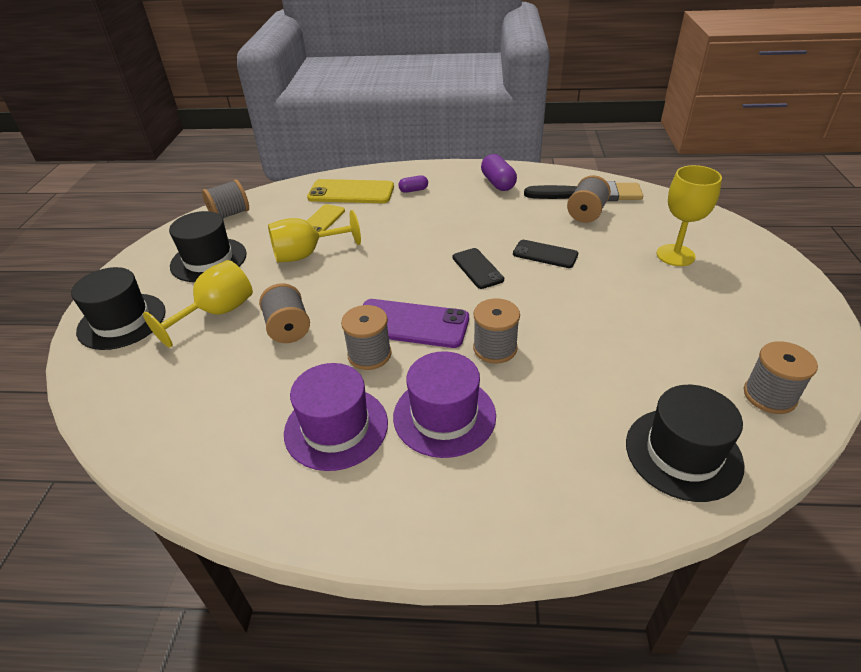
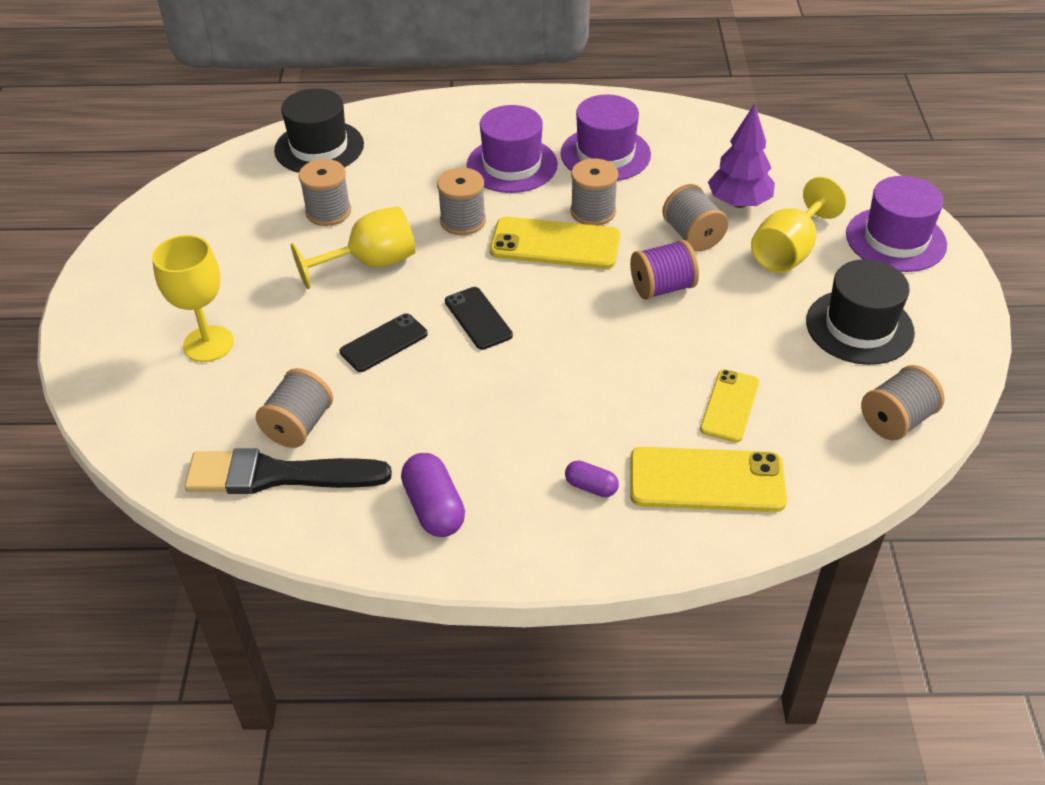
camera: 175 degrees right, 5 degrees up
(122, 321) = (895, 239): black hat -> purple hat
(228, 360) = (739, 203): none -> purple tree
(307, 254) = (721, 339): yellow goblet -> yellow goblet (371, 263)
(333, 287) = (662, 288): none -> purple spool
(411, 324) = (555, 244): purple phone -> yellow phone
(413, 190) = (591, 487): purple capsule -> purple capsule turned 45 degrees clockwise
(545, 254) = (384, 343): black phone -> black phone turned 60 degrees counterclockwise
(769, 395) = (219, 188): grey spool -> grey spool (328, 212)

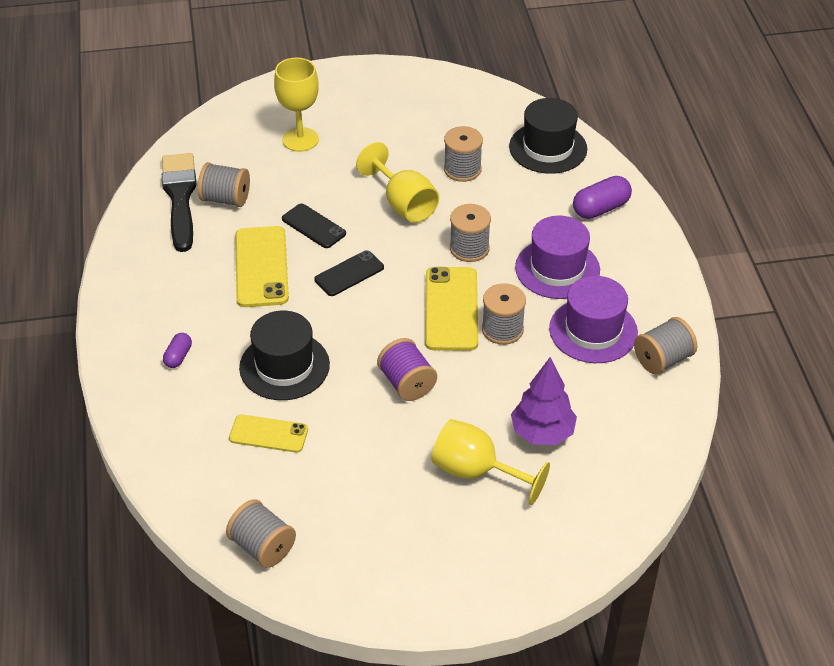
camera: 80 degrees right, 0 degrees up
(434, 508) = (155, 277): purple capsule -> purple capsule (600, 208)
(692, 236) = (483, 401): grey spool -> grey spool (662, 359)
(706, 480) = (188, 422): yellow phone -> yellow phone (261, 267)
(859, 327) = (378, 524): black hat -> black hat (284, 366)
(895, 239) = (513, 558): purple hat -> none

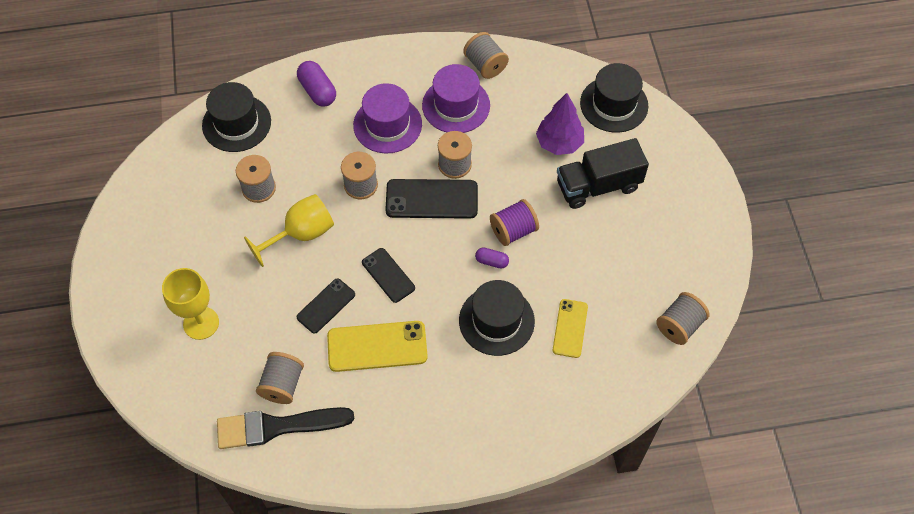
camera: 90 degrees left, 15 degrees up
(178, 356) = (487, 406): purple capsule -> purple capsule (491, 261)
(451, 309) = (431, 199): yellow phone -> black phone
(476, 472) = (598, 186): yellow goblet -> black truck
(613, 496) = (614, 104): none -> black hat

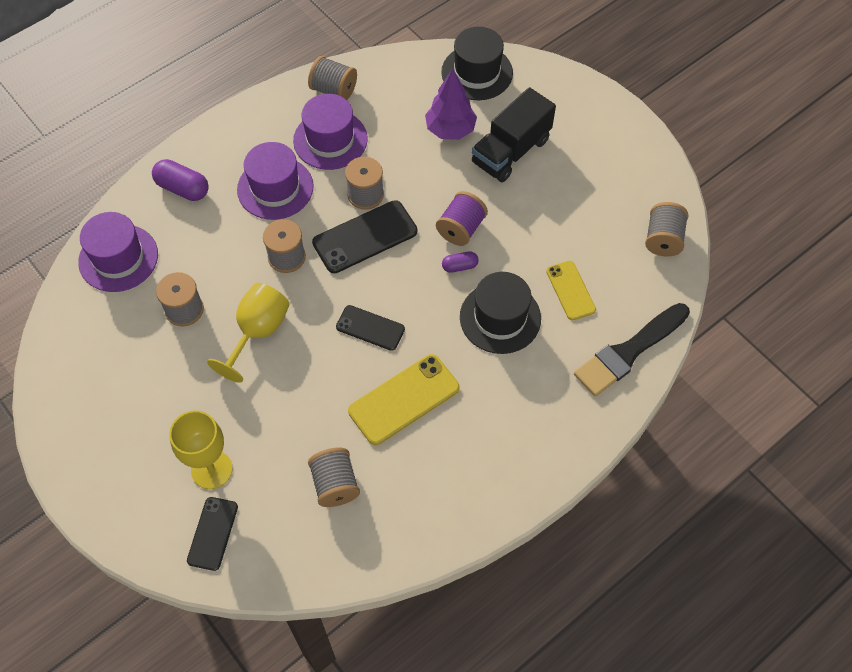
camera: 30 degrees left, 0 degrees up
(236, 123) = (118, 258): black hat -> purple hat
(277, 427) = (357, 527): black brush -> black brush (628, 352)
(326, 306) = (328, 387): black phone -> black phone (212, 533)

